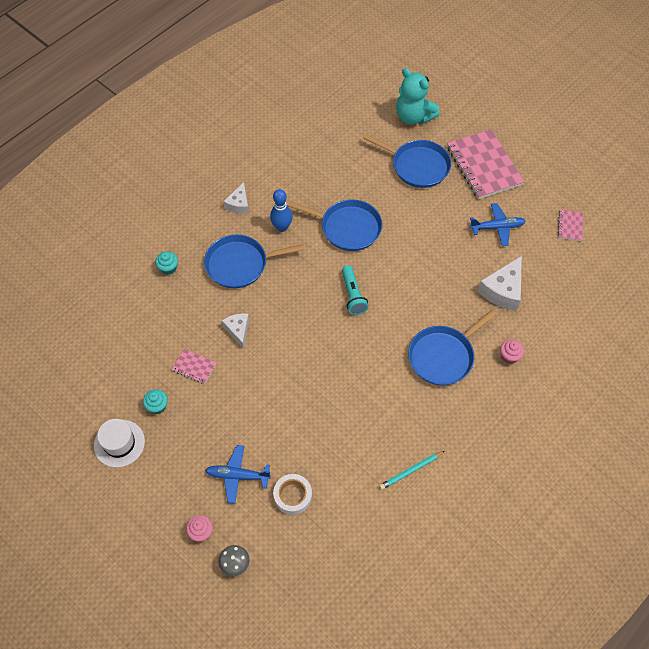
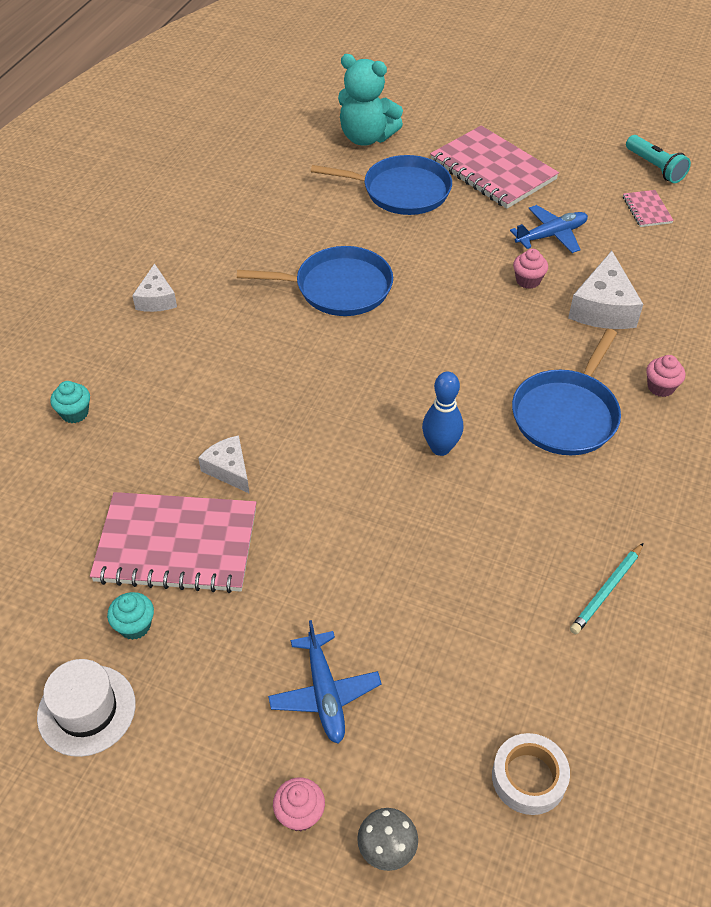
camera: 20 degrees left, 10 degrees down
(194, 367) = (176, 545): pink notebook -> pink notebook, size x2.23
(237, 476) = (324, 693): blue plane -> blue plane turned 90 degrees counterclockwise
(240, 264) = (192, 377): blue pan -> none
(282, 227) = (237, 312): blue bowling pin -> blue bowling pin (440, 448)
(292, 496) = (435, 694): white tape -> white tape (529, 777)
(353, 295) = (389, 371): turquoise flashlight -> turquoise flashlight (655, 167)
(465, 257) = (528, 280): none -> pink cupcake

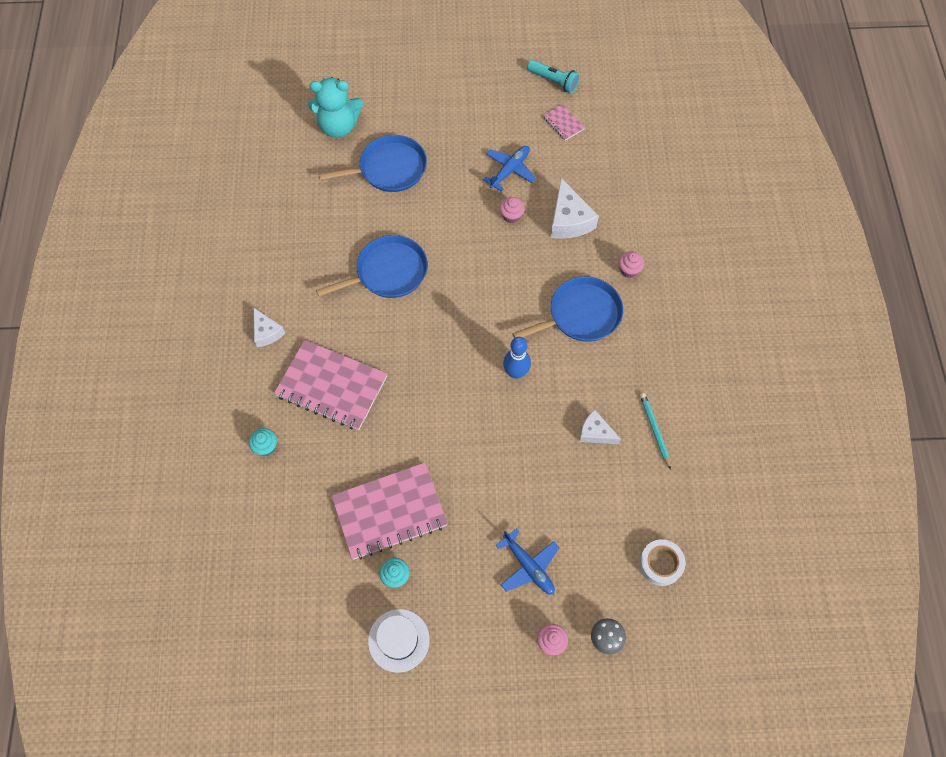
camera: 25 degrees left, 15 degrees up
(229, 469) = (392, 445): white cheese -> white cheese (595, 432)
(492, 170) = (444, 125): pink notebook -> pink notebook (331, 386)
(566, 414) = (581, 314): blue pan -> blue pan turned 120 degrees counterclockwise
(606, 591) = (654, 430): turquoise pencil -> turquoise pencil turned 150 degrees clockwise

